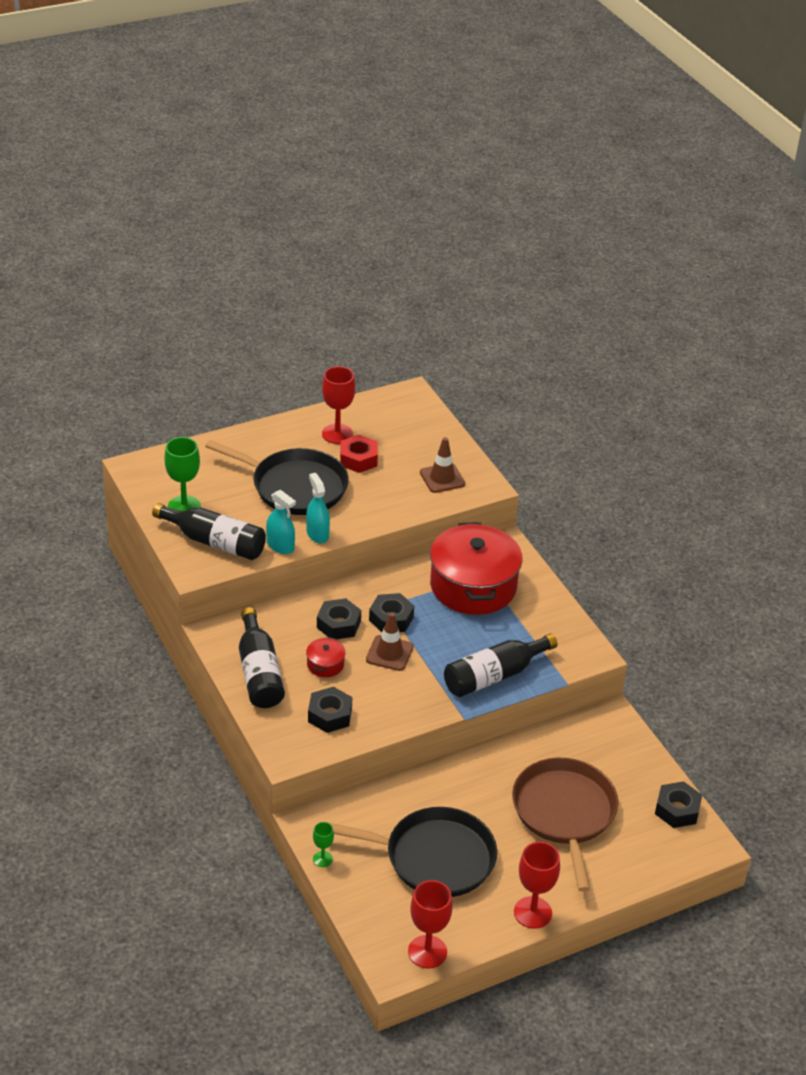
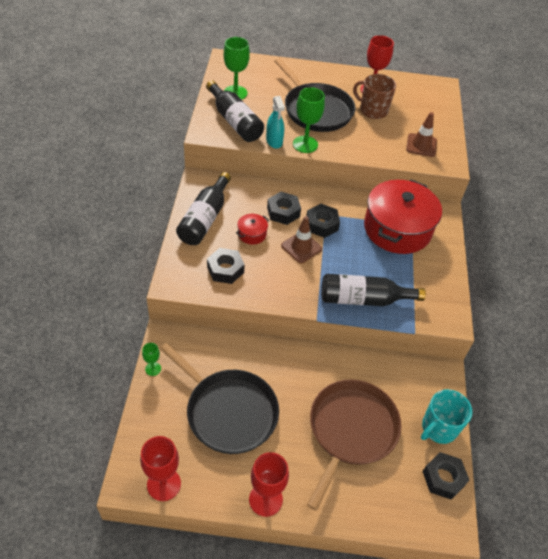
camera: 30 degrees right, 10 degrees up
(317, 534) = (305, 144): turquoise spray bottle -> green goblet
(358, 459) = (373, 110): red nut -> brown mug
(643, 768) = (438, 428): none -> turquoise mug

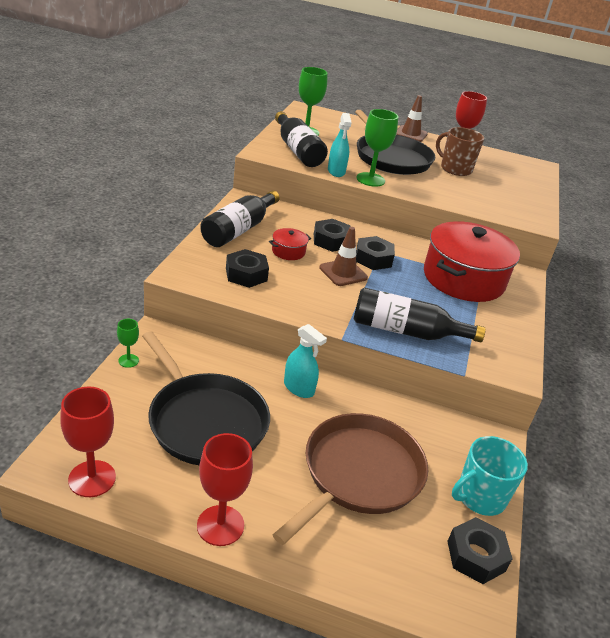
camera: 10 degrees right, 15 degrees down
(289, 362) = (299, 388): none -> turquoise spray bottle
(421, 145) = (505, 203): brown traffic cone -> brown traffic cone (410, 134)

